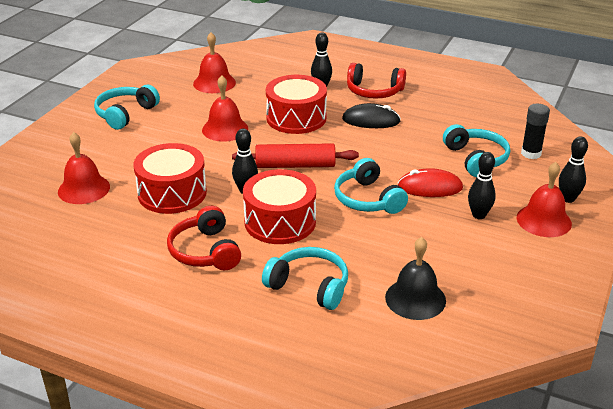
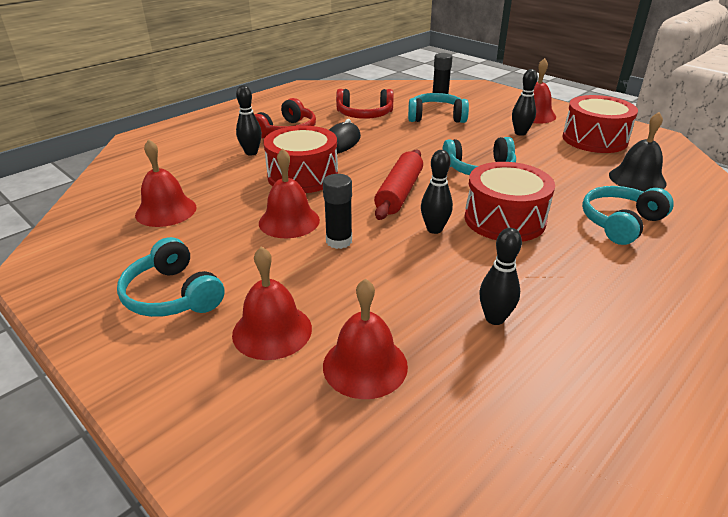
camera: 70 degrees left, 0 degrees up
(104, 153) = (272, 331): none -> red bell
(172, 193) = (416, 282): red drum -> red drum (594, 139)
(205, 251) = (552, 276): red headphones -> red headphones (364, 115)
(208, 154) = (339, 241): none -> black glue stick
(430, 187) = (471, 141): red mouse -> none
(568, 199) = (507, 102): black bowling pin -> black bowling pin (494, 318)

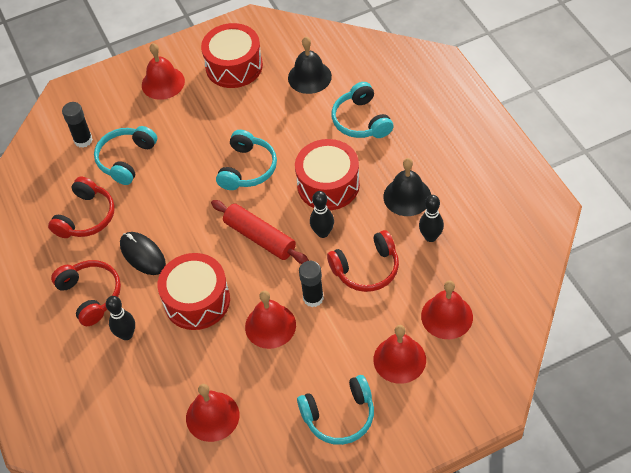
camera: 65 degrees left, 20 degrees up
(403, 272) = (366, 269): none -> red headphones
(520, 133) = (195, 110): black bowling pin -> none
(543, 282) = (407, 196): none -> black bell

